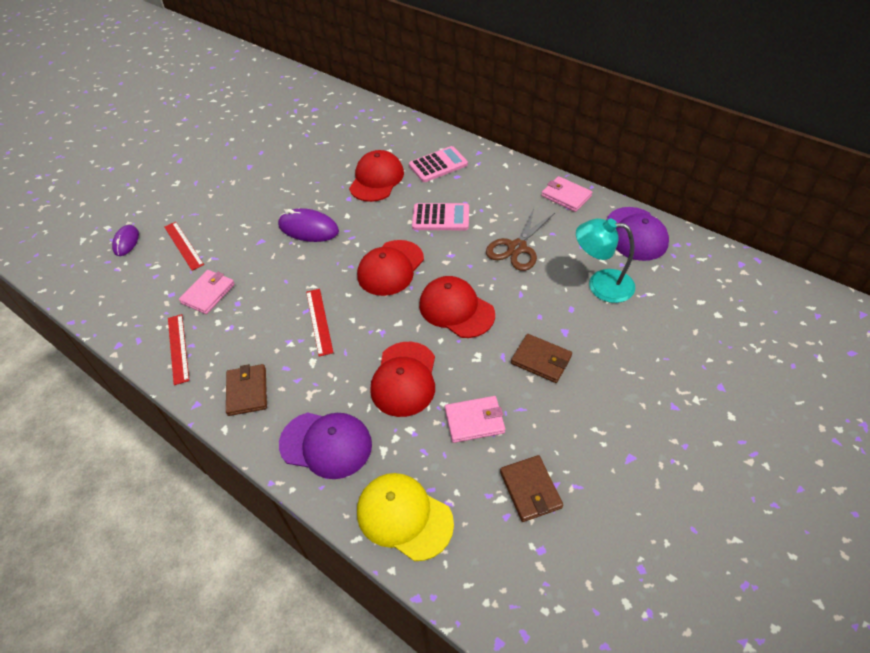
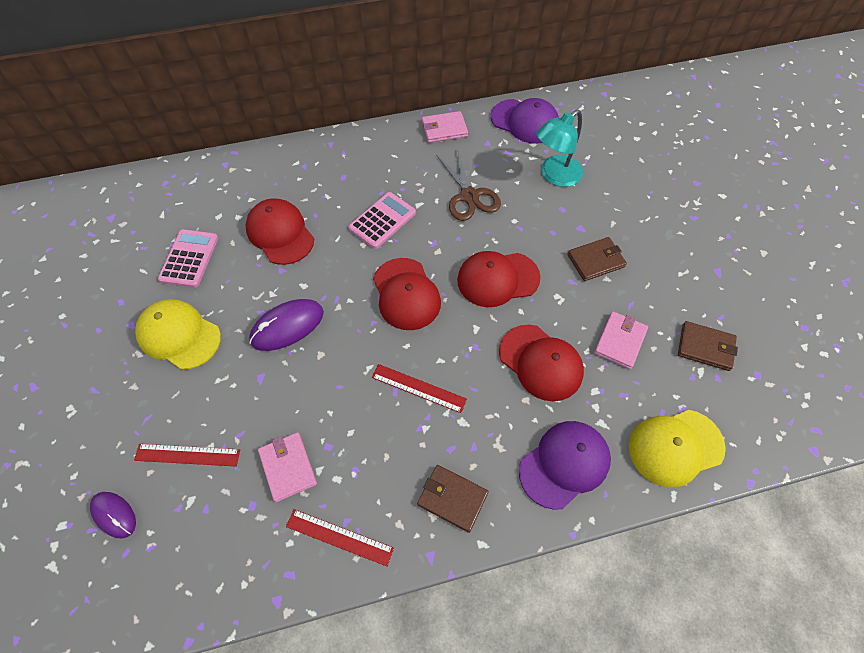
camera: 55 degrees left, 10 degrees up
(259, 189) = (179, 335): none -> yellow cap
(438, 165) = (314, 179): pink calculator -> pink calculator (189, 258)

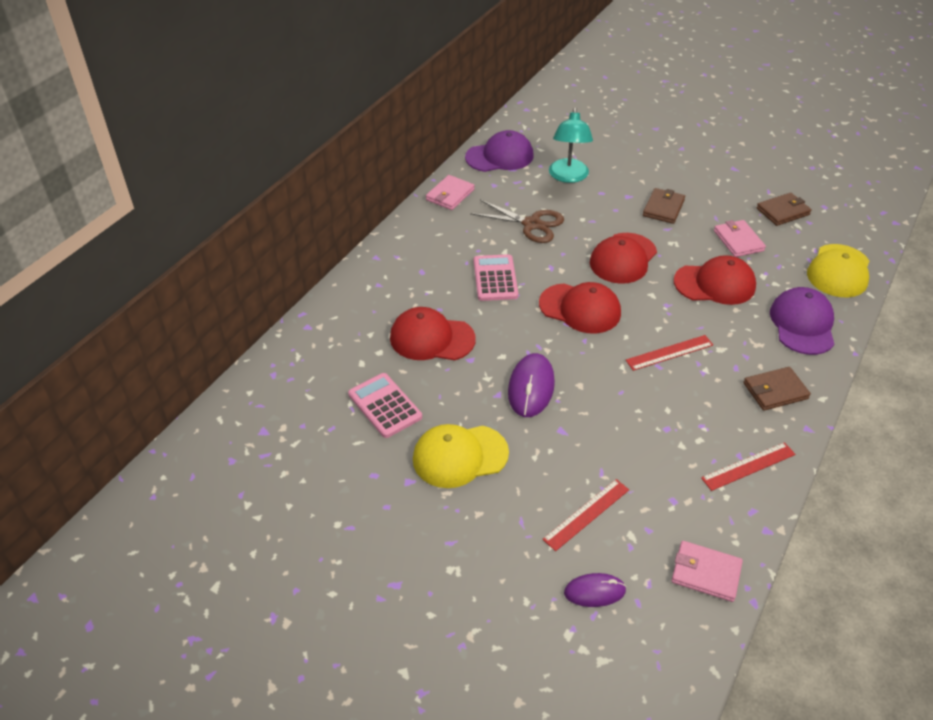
camera: 45 degrees left, 15 degrees down
(288, 467) = (661, 461): pink wallet -> pink wallet (705, 573)

